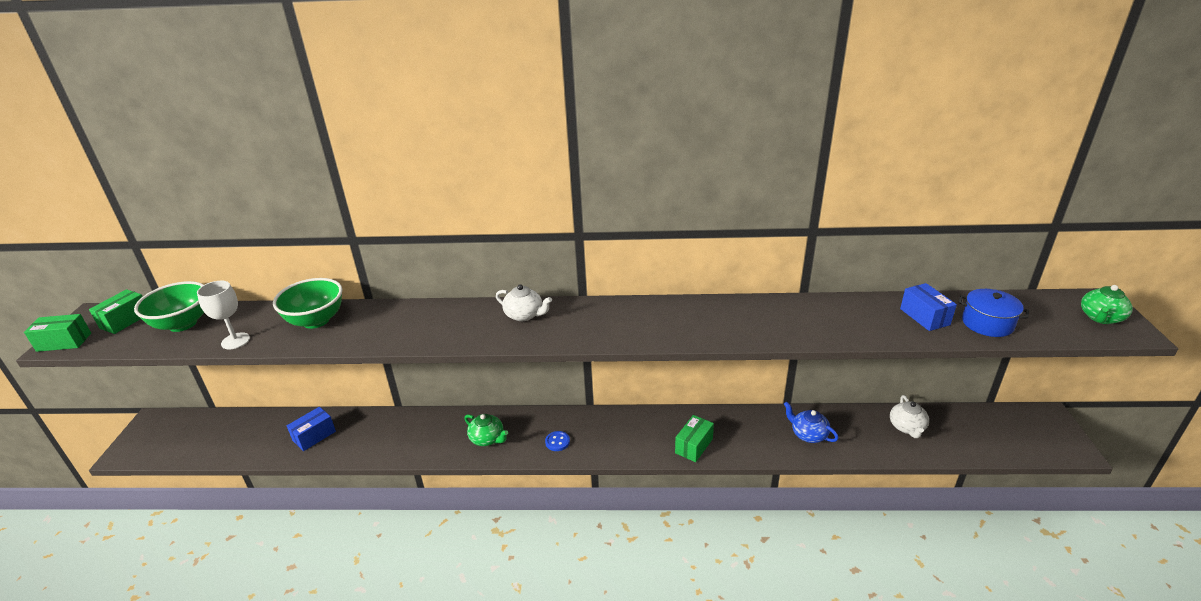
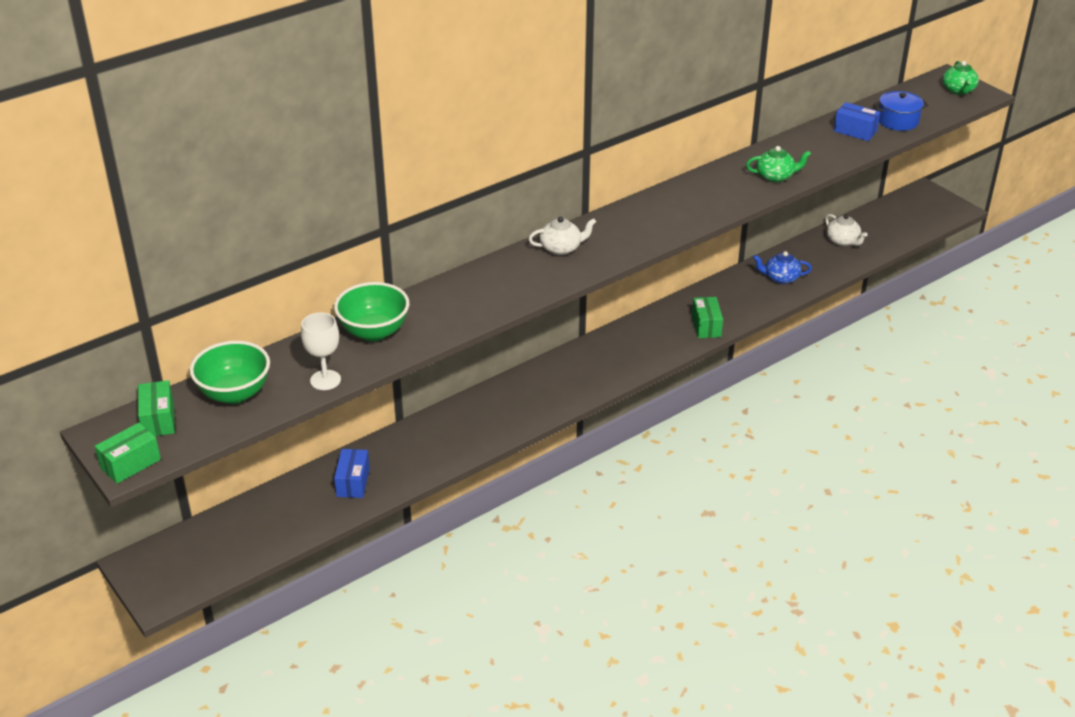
camera: 40 degrees left, 5 degrees up
(487, 439) = (528, 403): green teapot -> green teapot (775, 176)
(557, 442) = (593, 376): blue button -> none

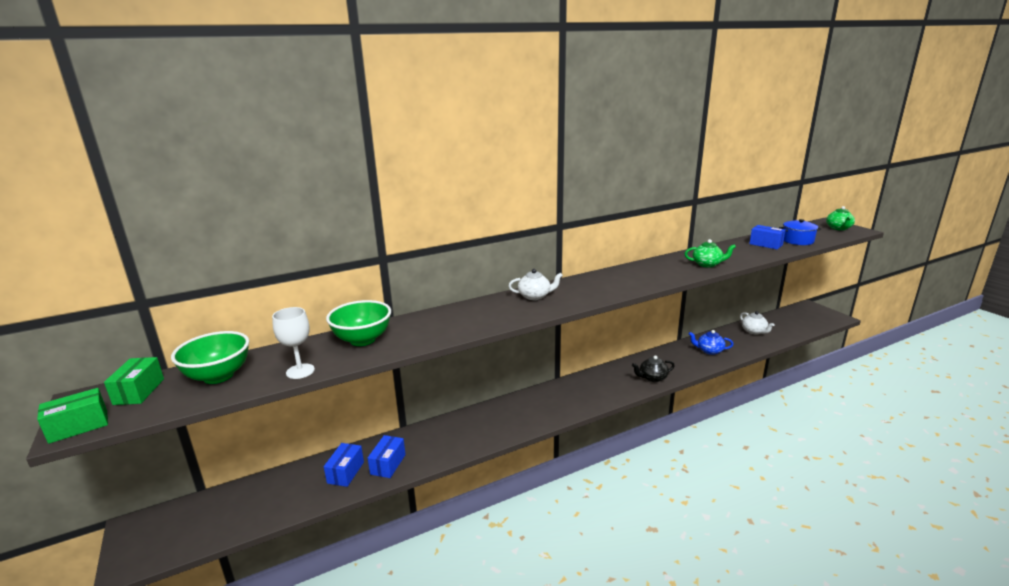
camera: 10 degrees right, 15 degrees down
(400, 468) = (388, 464): none -> blue box
(706, 326) = (652, 378): green box -> black teapot

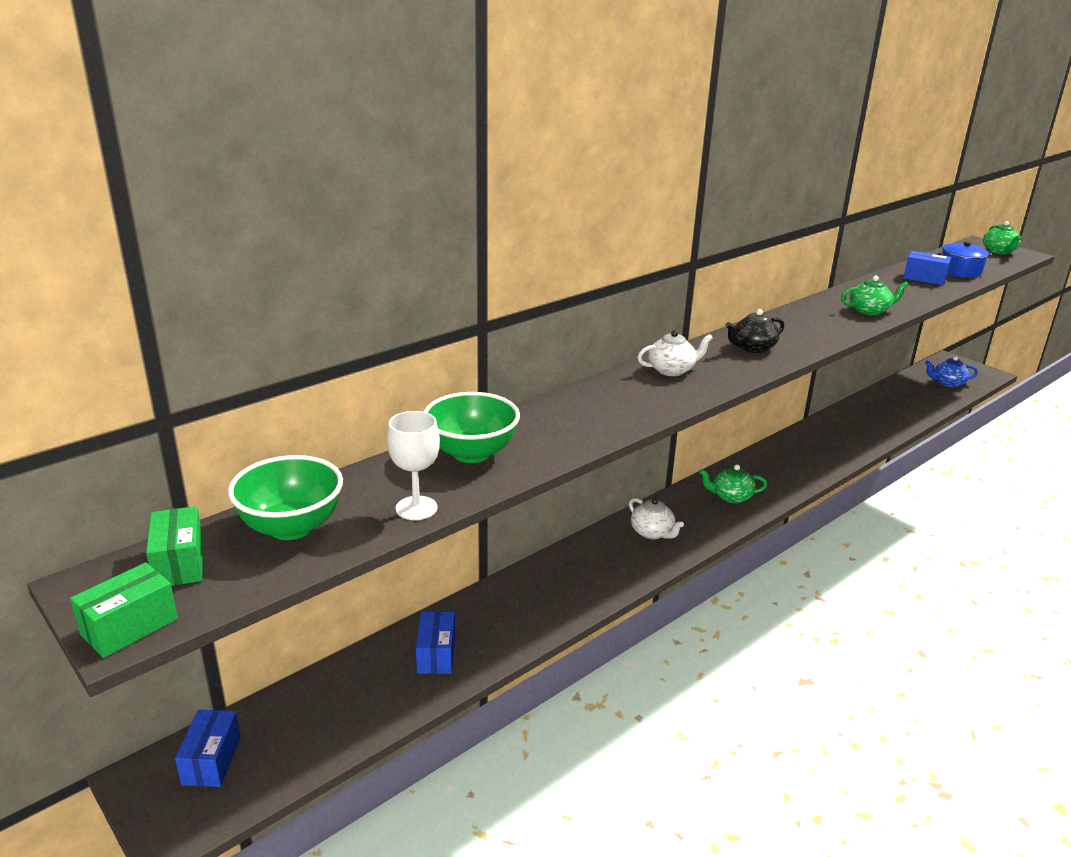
camera: 15 degrees left, 5 degrees up
(388, 464) = (493, 635): blue box -> blue box (211, 760)
(597, 389) = (731, 497): none -> green teapot
(652, 378) = (796, 475): black teapot -> black teapot (752, 348)
(709, 351) = (852, 431): blue teapot -> blue teapot (947, 383)
(754, 331) = (896, 399): white teapot -> white teapot (652, 533)

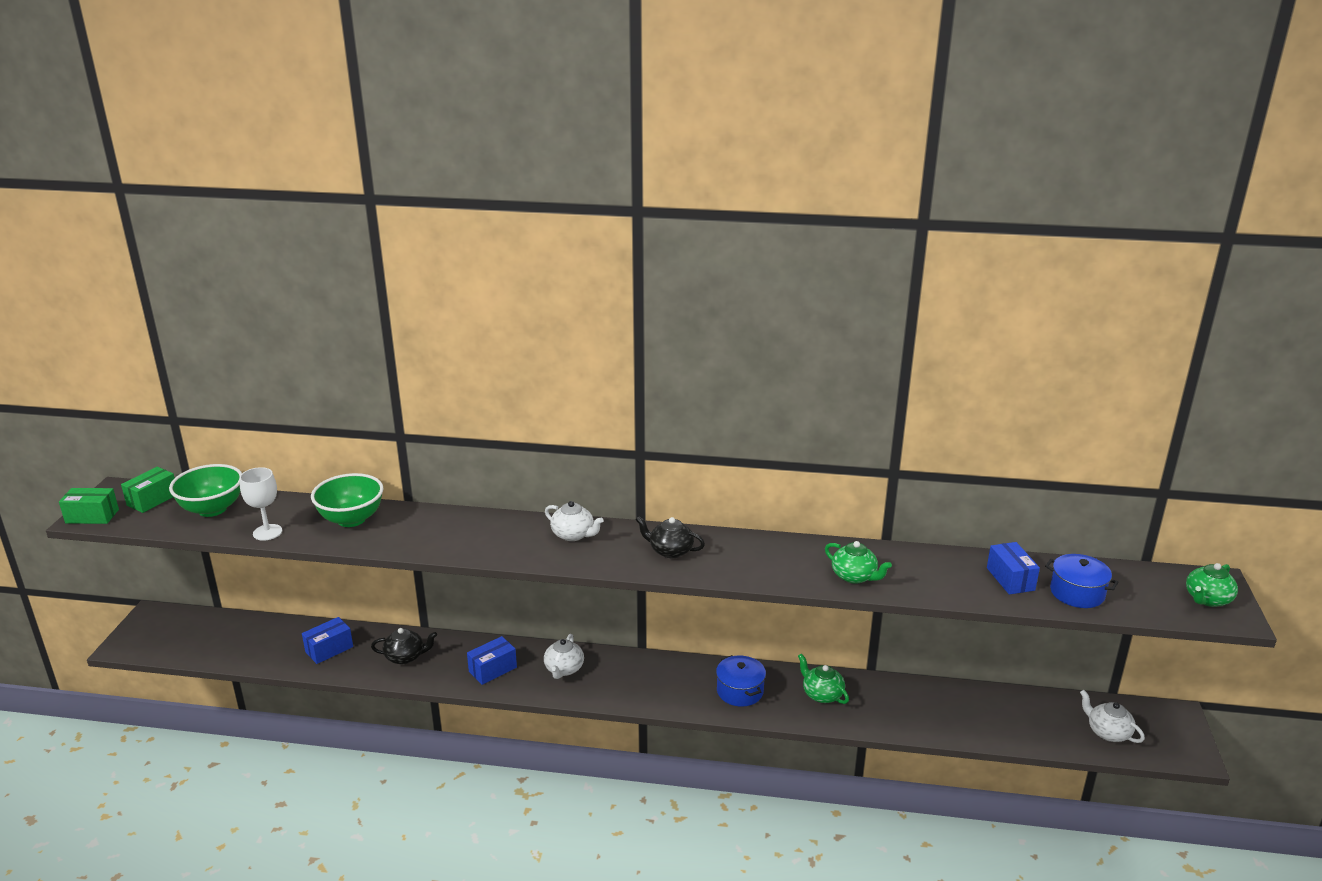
camera: 50 degrees right, 0 degrees up
(211, 760) = (179, 627): blue box -> blue box (493, 669)
(519, 609) = (405, 657): none -> black teapot
(731, 497) = (666, 684): green teapot -> green teapot (822, 694)
(775, 472) = (740, 691): none -> blue pot
(947, 383) = (1107, 732): blue teapot -> white teapot

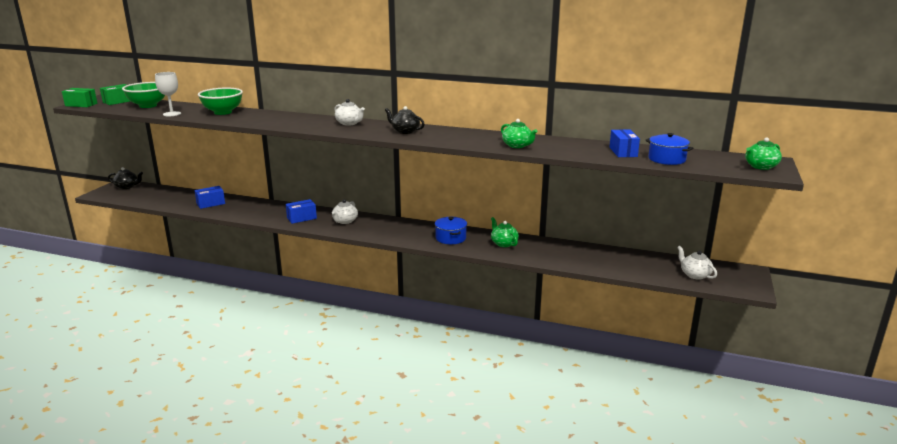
camera: 10 degrees right, 5 degrees down
(405, 657) = (253, 209): black teapot -> black teapot (127, 187)

